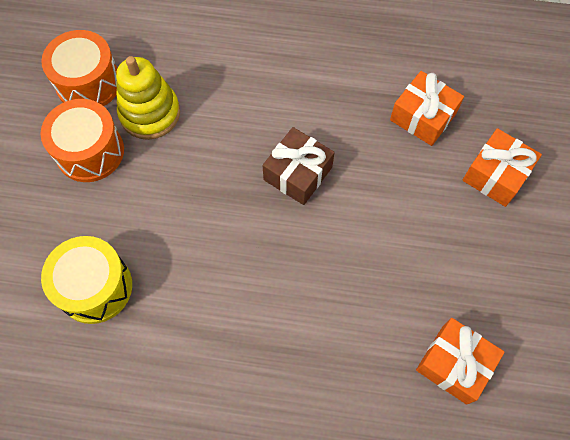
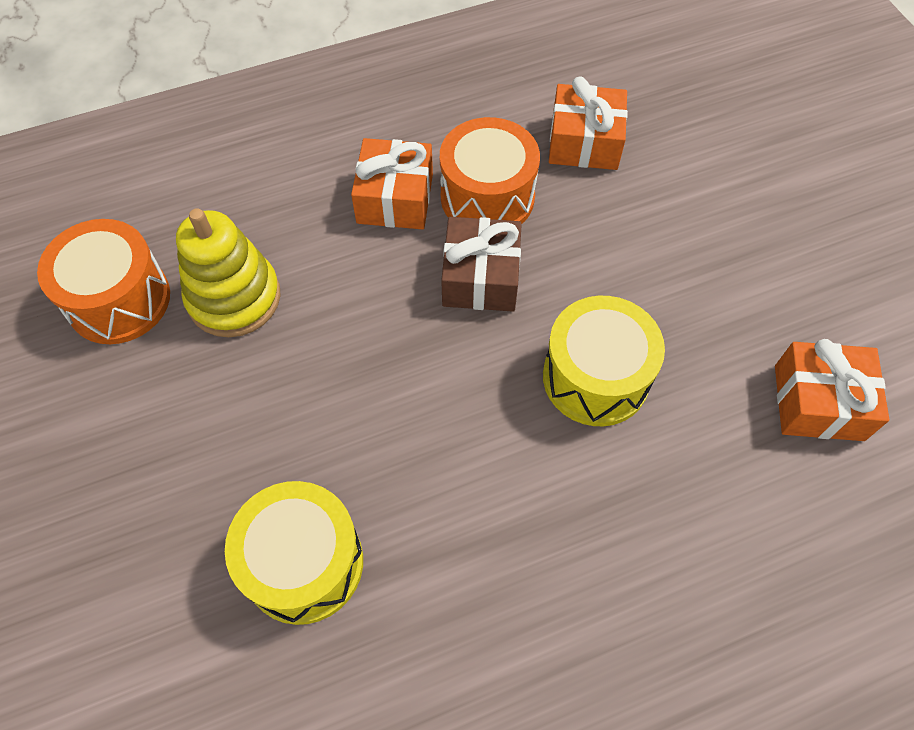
camera: 30 degrees left, 5 degrees down
(90, 151) = (179, 387): orange drum -> orange drum (487, 197)
(325, 272) = (595, 377): none -> yellow drum
(496, 175) = (710, 167): orange gift -> orange gift (395, 198)

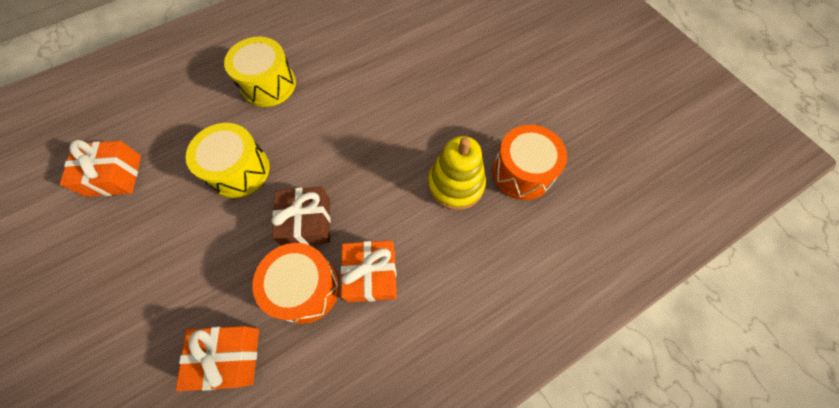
camera: 170 degrees right, 5 degrees up
(304, 563) = (379, 68): yellow drum -> yellow drum (268, 84)

